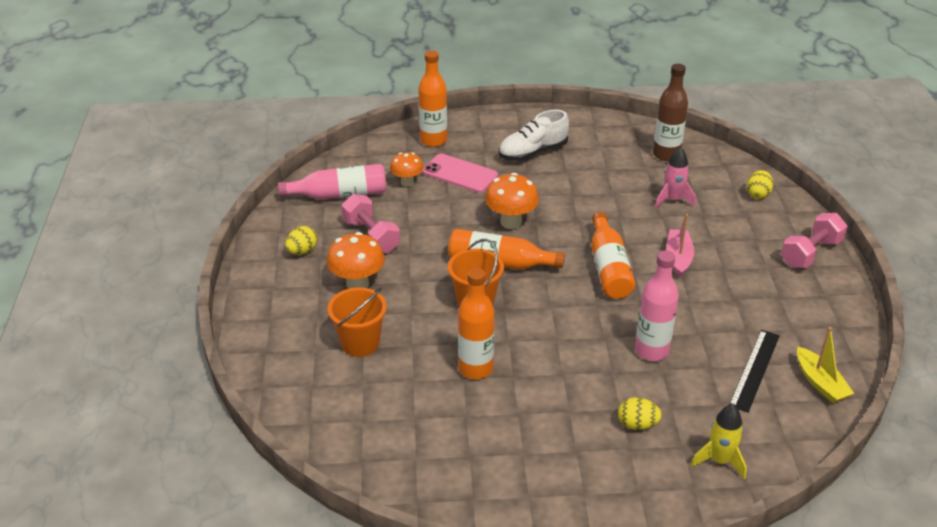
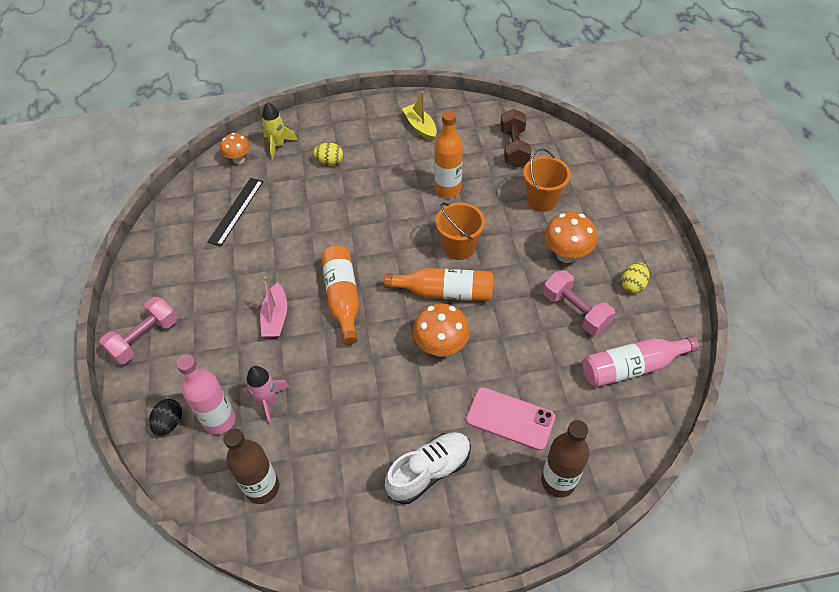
camera: 175 degrees right, 15 degrees up
(370, 416) = (514, 148): none -> brown dumbbell
(407, 182) = (566, 396): orange mushroom -> orange mushroom (239, 159)
(433, 140) = (558, 481): orange bottle -> brown bottle
(651, 351) = (313, 218): pink bottle -> pink bottle (219, 420)
(757, 194) = (170, 423): yellow egg -> black egg
(820, 383) = (190, 205): yellow boat -> yellow boat (420, 127)

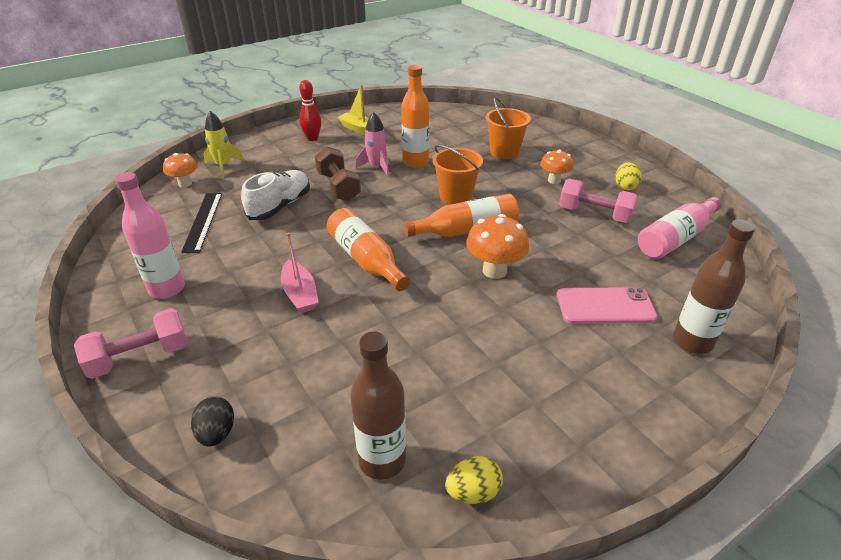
camera: 25 degrees left, 15 degrees down
(145, 338) = (140, 357): pink dumbbell -> pink dumbbell turned 45 degrees clockwise
(219, 420) = (285, 408): pink bottle -> pink bottle (167, 289)
(268, 401) = (336, 371): pink rocket -> pink rocket (376, 167)
(330, 162) = (286, 167): yellow egg -> yellow egg (473, 492)
(370, 128) = (312, 138): none -> red bowling pin
(429, 471) = (563, 376): white shoe -> white shoe (280, 206)
(514, 148) = (454, 127): brown dumbbell -> brown dumbbell (338, 187)
(566, 254) = (554, 180): orange mushroom -> orange mushroom, size x0.65

